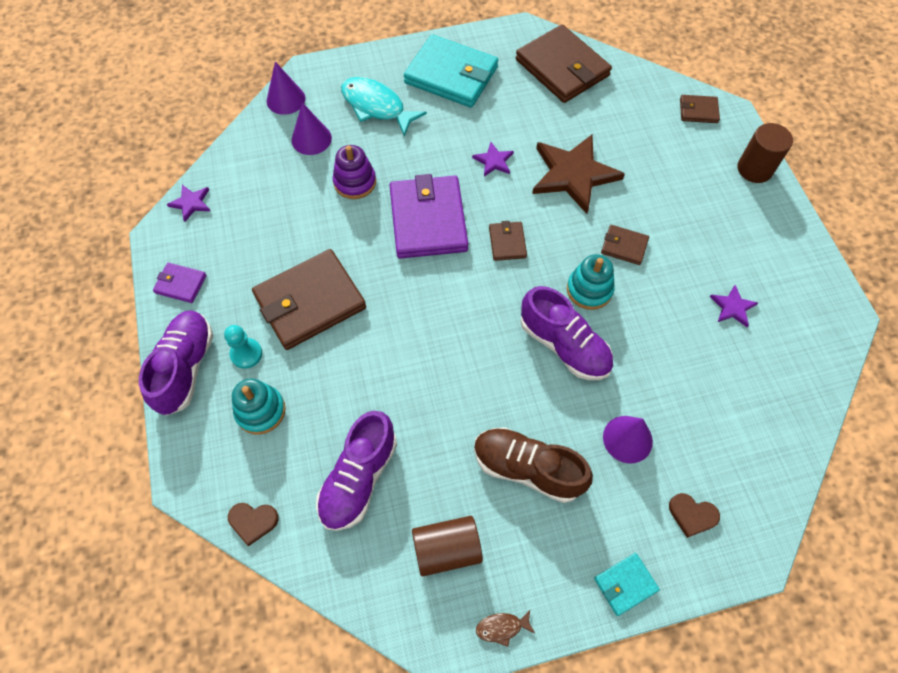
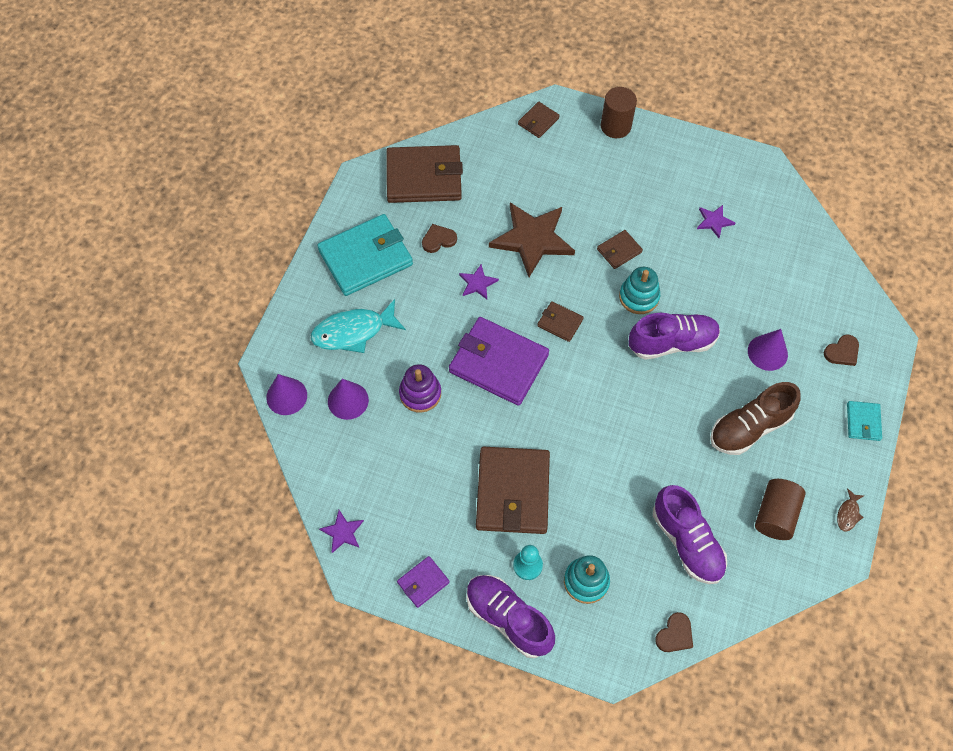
camera: 55 degrees left, 0 degrees up
(511, 111) = (438, 240): none -> brown heart

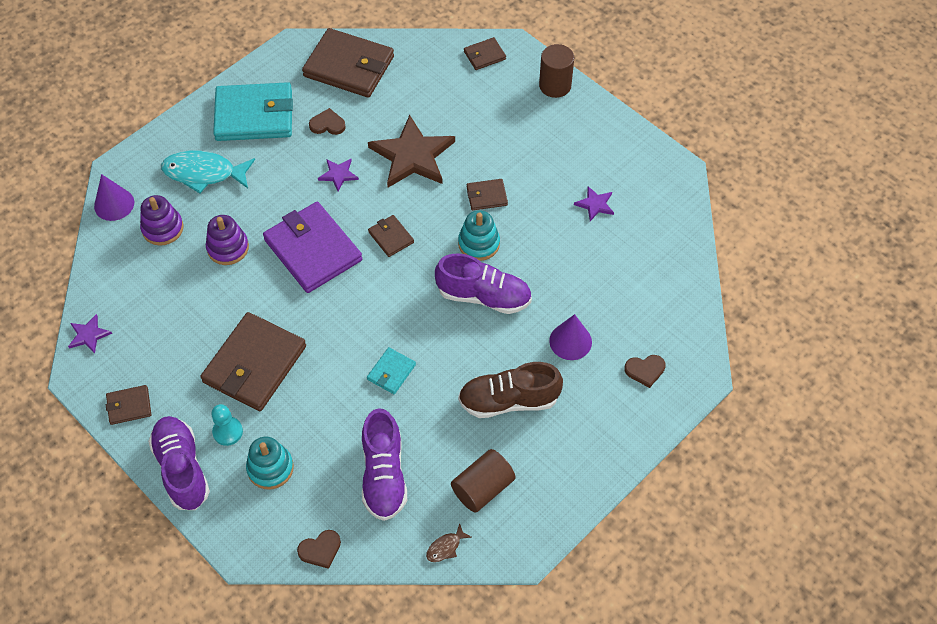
camera: 25 degrees right, 5 degrees down
(348, 400) = (163, 228): purple cone -> purple stacking toy
(423, 582) = (129, 406): purple wallet -> brown wallet
(848, 514) = (554, 518): brown fish -> brown fish (445, 547)
(863, 422) = (624, 442): turquoise wallet -> turquoise wallet (391, 372)

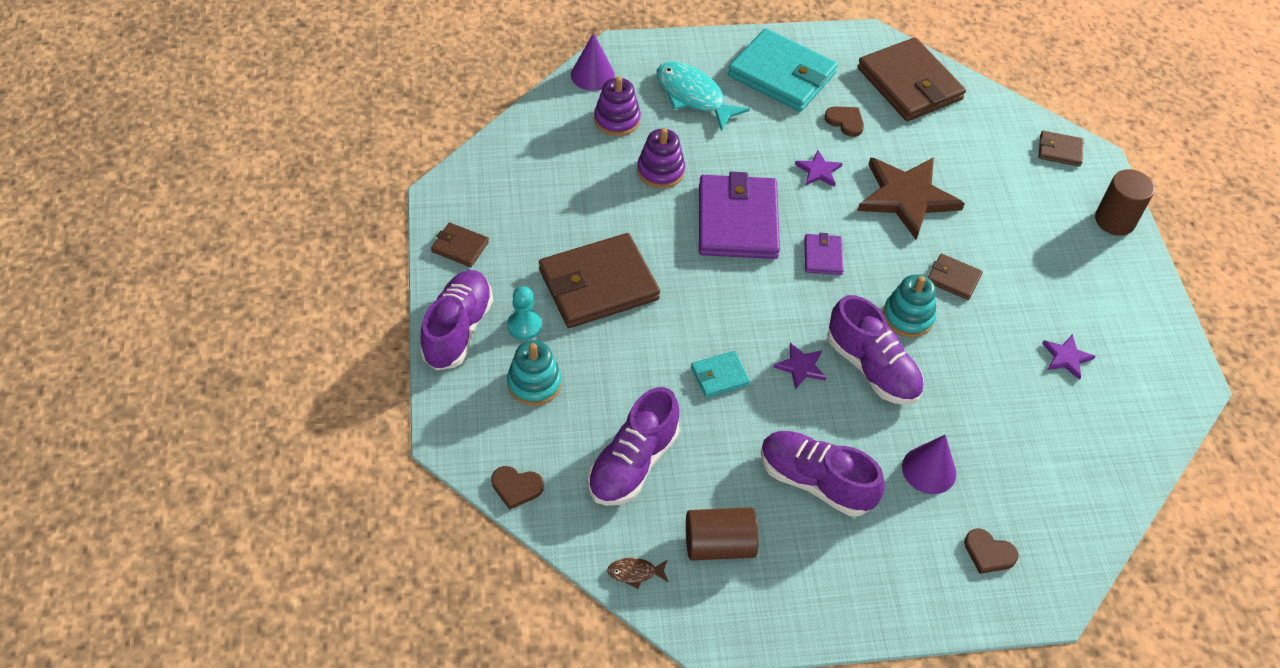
camera: 35 degrees right, 5 degrees down
(89, 335) = (478, 167): purple star -> purple star (801, 367)
(391, 237) = (823, 256): brown wallet -> purple wallet
(508, 400) = (815, 482): brown shoe -> purple shoe

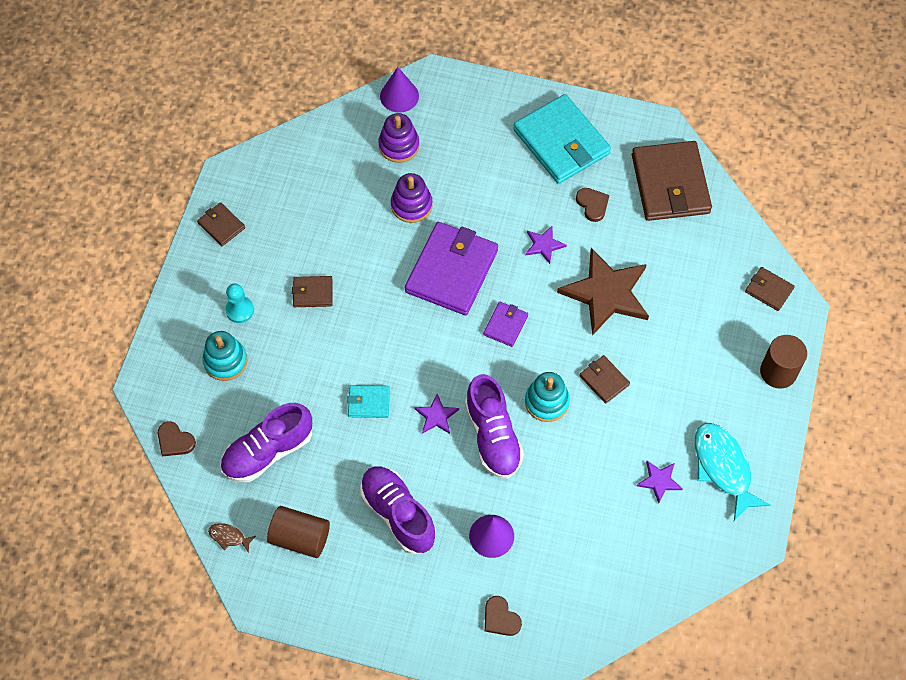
camera: 25 degrees right, 10 degrees up
(458, 330) = (189, 297): purple shoe -> none
(598, 284) = (313, 293): brown wallet -> brown wallet, size x0.47
(693, 96) = (474, 141): turquoise fish -> turquoise fish (723, 467)

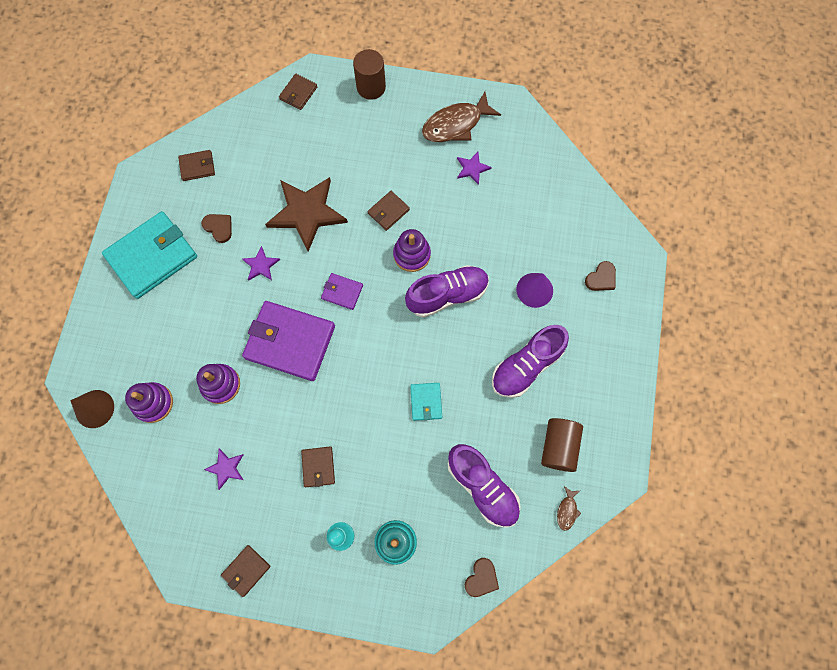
camera: 95 degrees left, 10 degrees up
(399, 96) = (94, 409): purple cone -> brown cone
(436, 416) = (433, 342): purple star -> purple star (226, 468)
(546, 402) = (412, 254): turquoise stacking toy -> purple stacking toy
(592, 204) = (219, 227): brown heart -> brown heart turned 75 degrees clockwise
(670, 184) = (197, 166): brown wallet -> brown wallet, size x0.47
(723, 467) = (455, 124): turquoise fish -> brown fish

